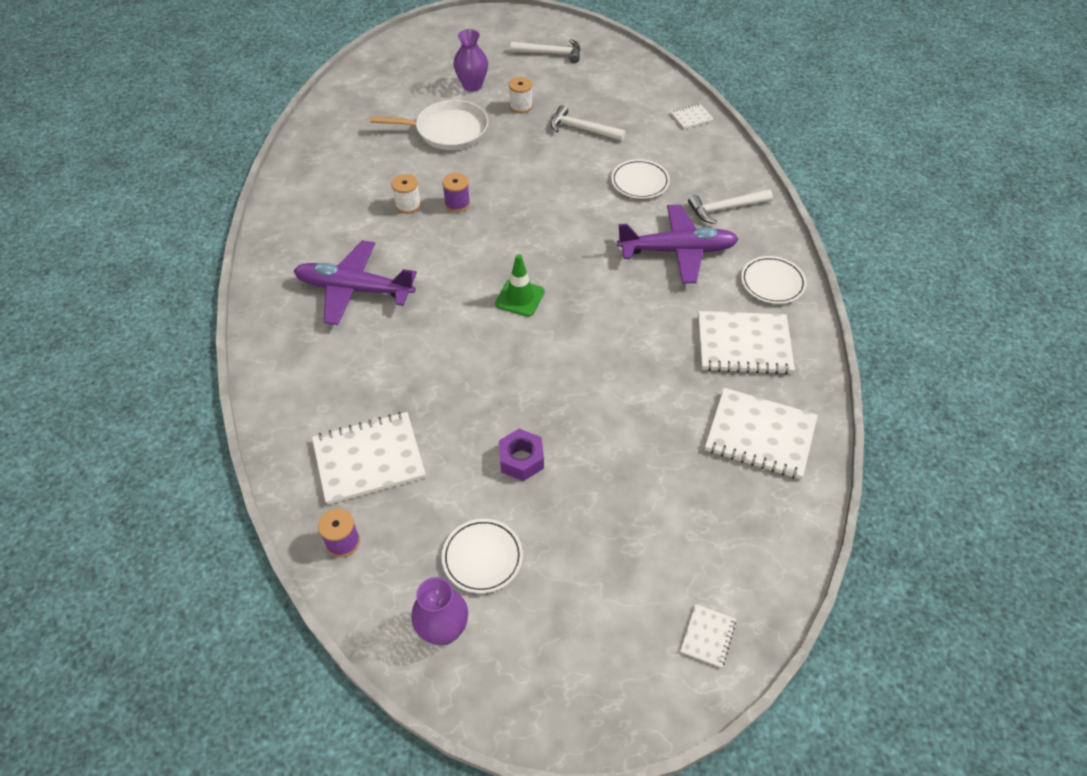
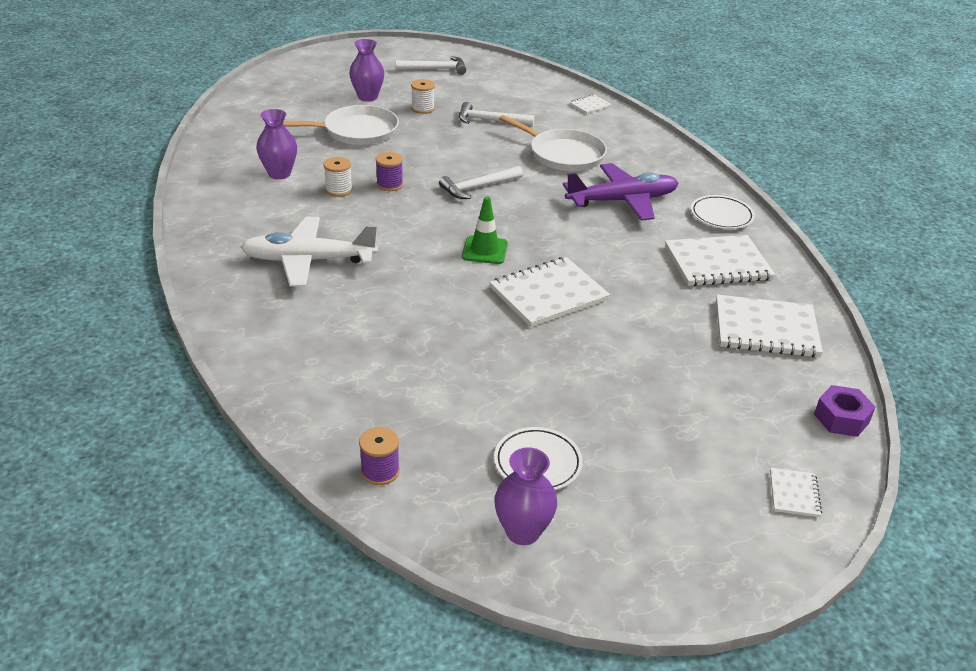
camera: 15 degrees left, 15 degrees down
(354, 289) = (309, 261): purple plane -> white plane
(360, 178) = (279, 173): none -> purple vase
(369, 459) = (380, 397): white notebook -> white notebook (548, 294)
(521, 459) = (542, 377): purple nut -> purple nut (841, 418)
(640, 182) = (563, 154): white plate -> white pan
(725, 208) = (652, 167): white hammer -> white hammer (478, 187)

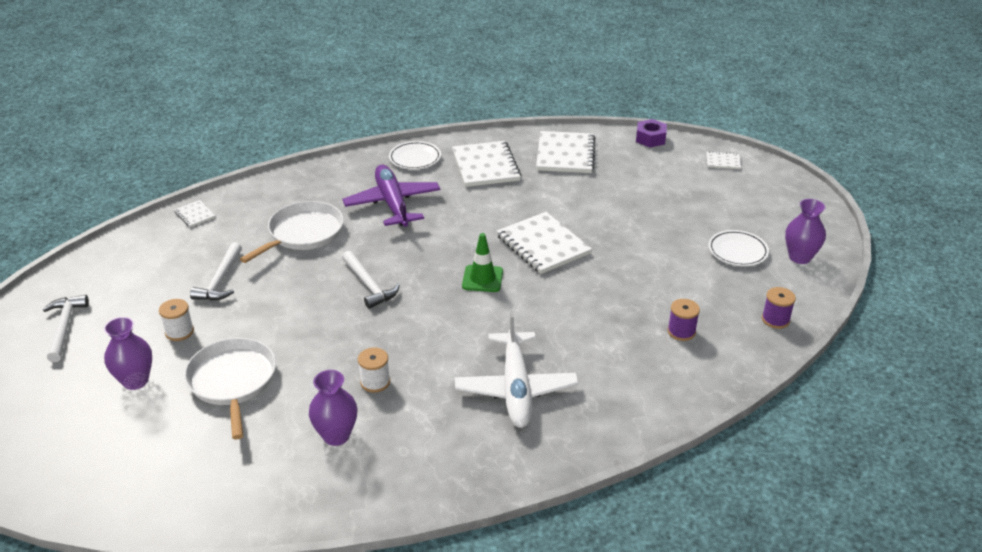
camera: 90 degrees left, 0 degrees up
(389, 185) = (363, 345): purple spool -> purple spool (681, 331)

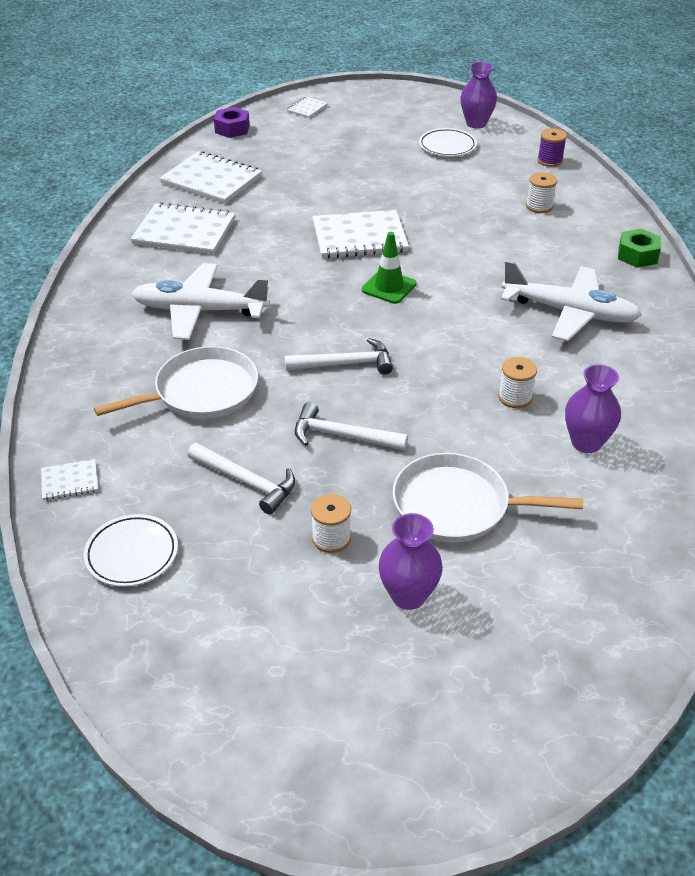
camera: 65 degrees left, 5 degrees up
(65, 327) = (243, 660): white hammer -> white hammer (342, 436)
(303, 233) = (201, 392): white pan -> white pan turned 90 degrees clockwise
(393, 204) = (200, 311): purple plane -> white plane
(415, 158) = (119, 273): white plate -> white plate (132, 554)
(647, 415) = (637, 255): none -> green nut
(681, 331) = (539, 206): purple spool -> white spool

